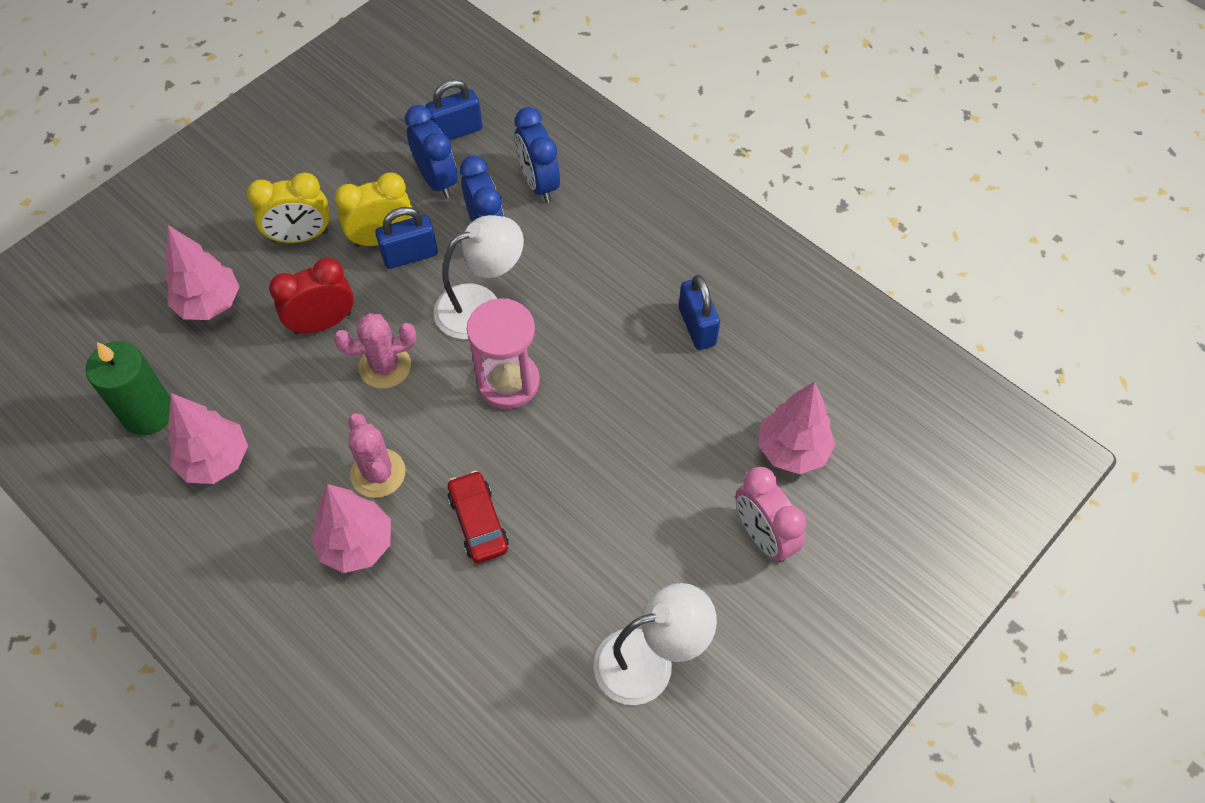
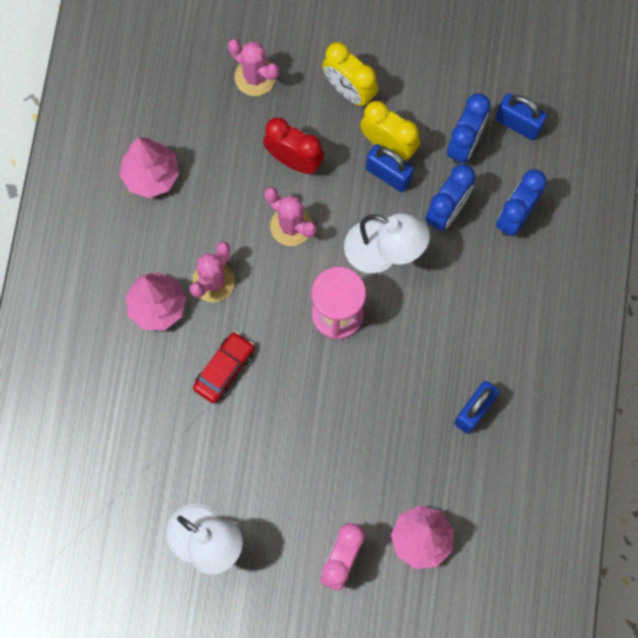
camera: 55 degrees right, 15 degrees up
(148, 413) = (153, 107): green candle -> none
(209, 304) = (255, 77): pink tree -> pink cactus

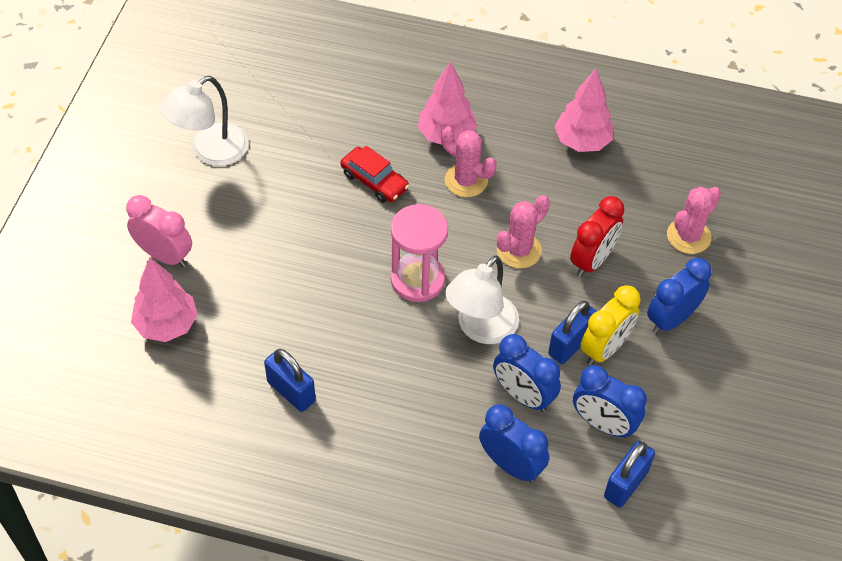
camera: 95 degrees right, 20 degrees down
(349, 91) = (671, 319): yellow clock -> blue clock

